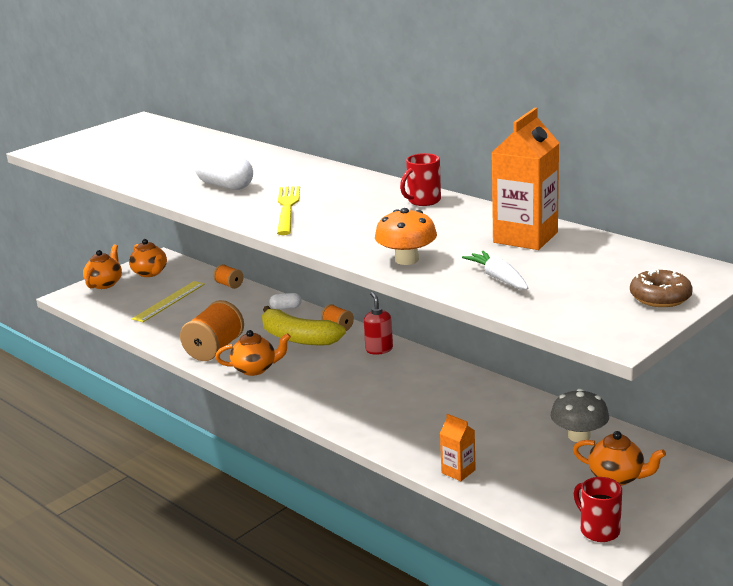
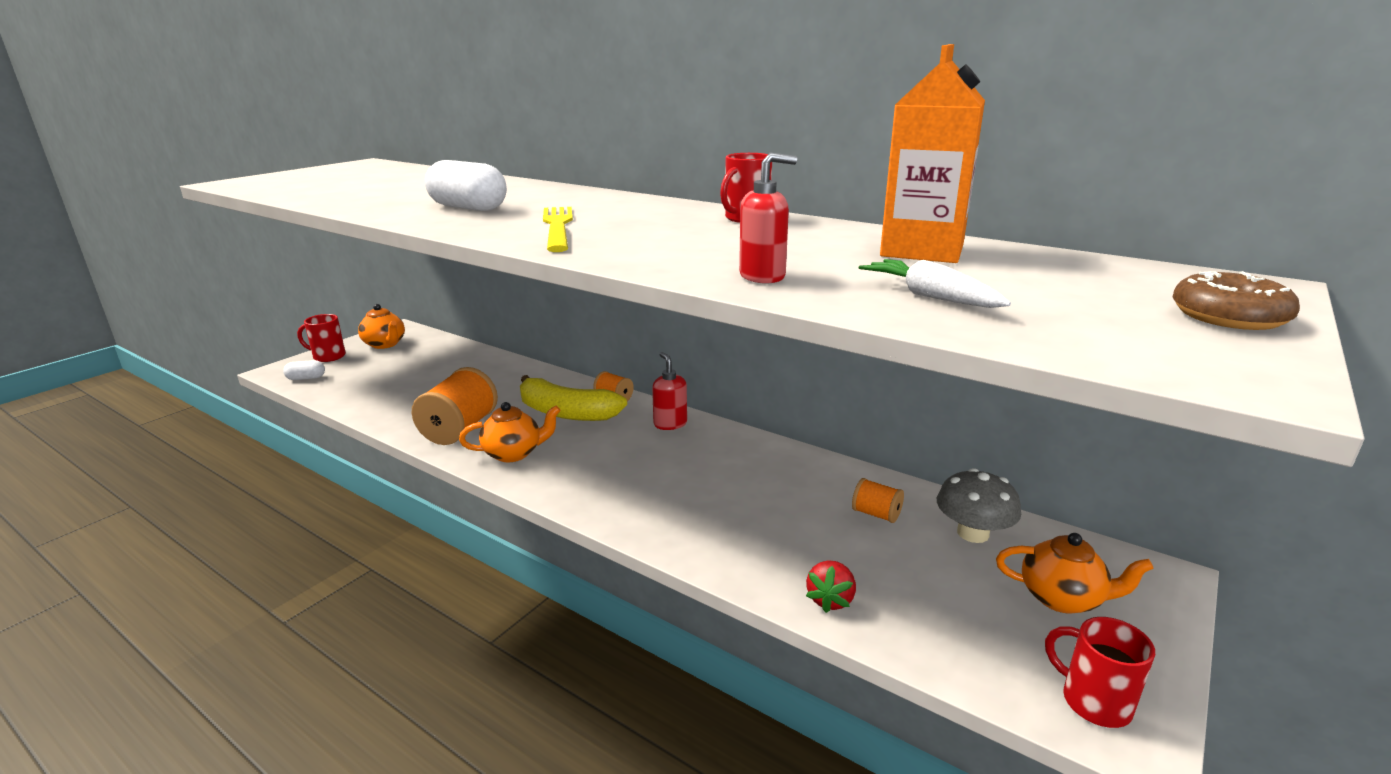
camera: 10 degrees left, 0 degrees up
(105, 284) = (328, 356): orange teapot -> red mug
(169, 301) = (405, 374): yellow ruler -> none
(229, 285) = (479, 355): orange spool -> orange spool (876, 514)
(286, 308) = (548, 378): white capsule -> white capsule (306, 378)
(406, 260) = (763, 276): orange mushroom -> red soap dispenser
(458, 471) = (830, 600): orange carton -> red strawberry

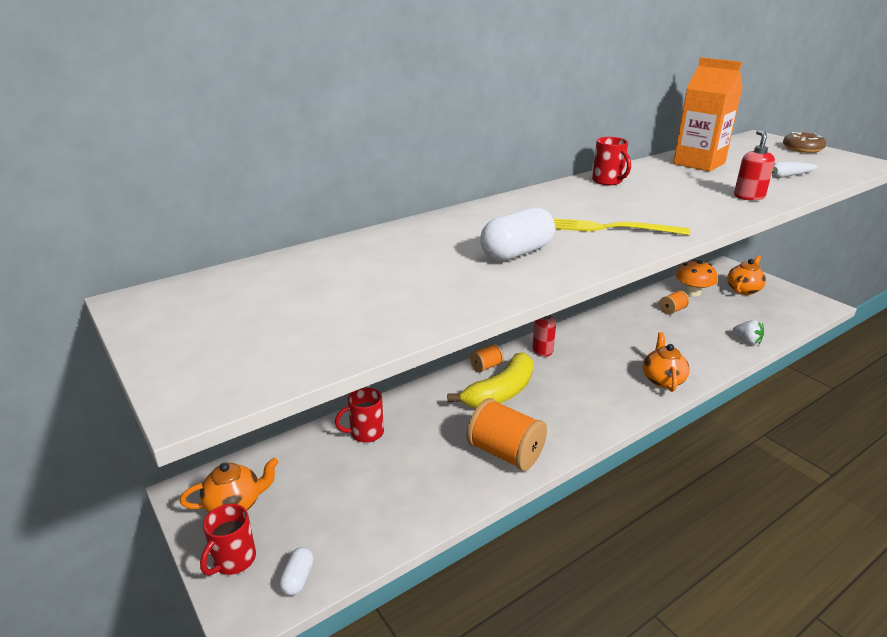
camera: 70 degrees left, 5 degrees up
(513, 453) = (562, 426): orange teapot -> orange teapot (662, 380)
(830, 600) = (747, 341): red strawberry -> white strawberry
(973, 533) = (692, 292): grey mushroom -> orange mushroom
(1093, 701) = (806, 305): red mug -> red mug (365, 433)

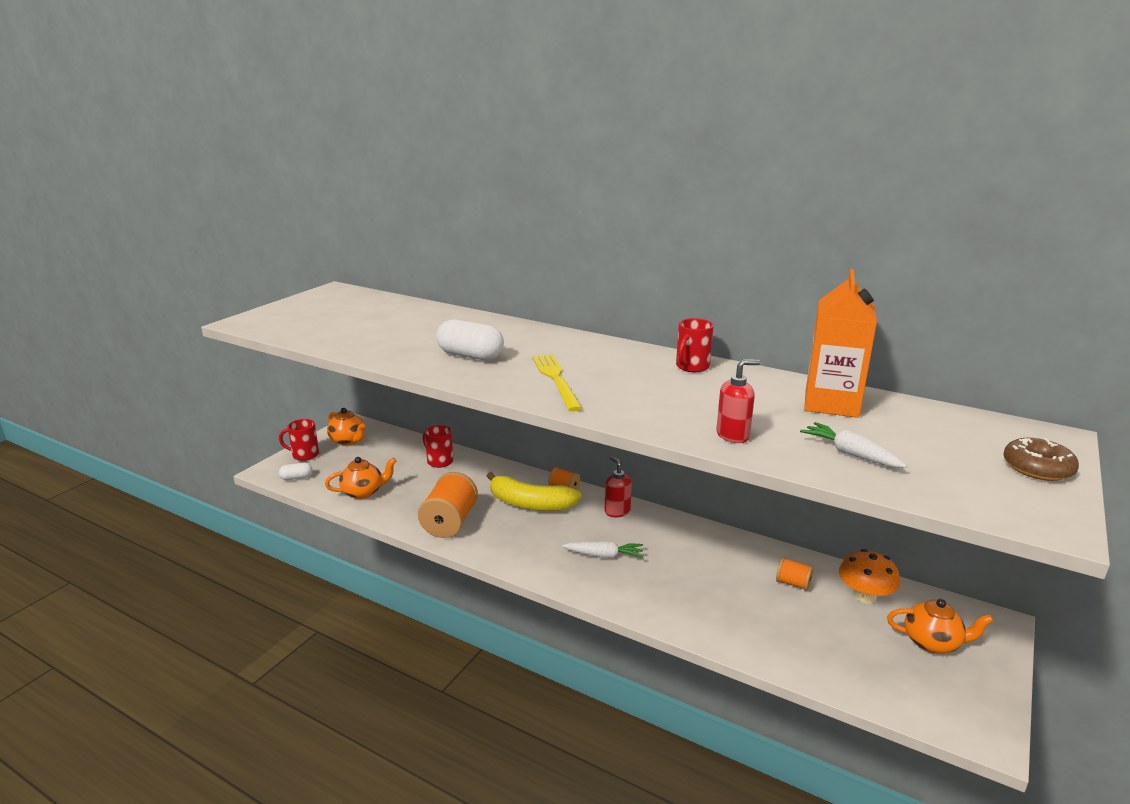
camera: 65 degrees right, 5 degrees down
(607, 375) = (604, 555): none -> white carrot
(662, 380) = (625, 592): orange teapot -> orange teapot (363, 492)
(747, 341) = (775, 652): white strawberry -> none

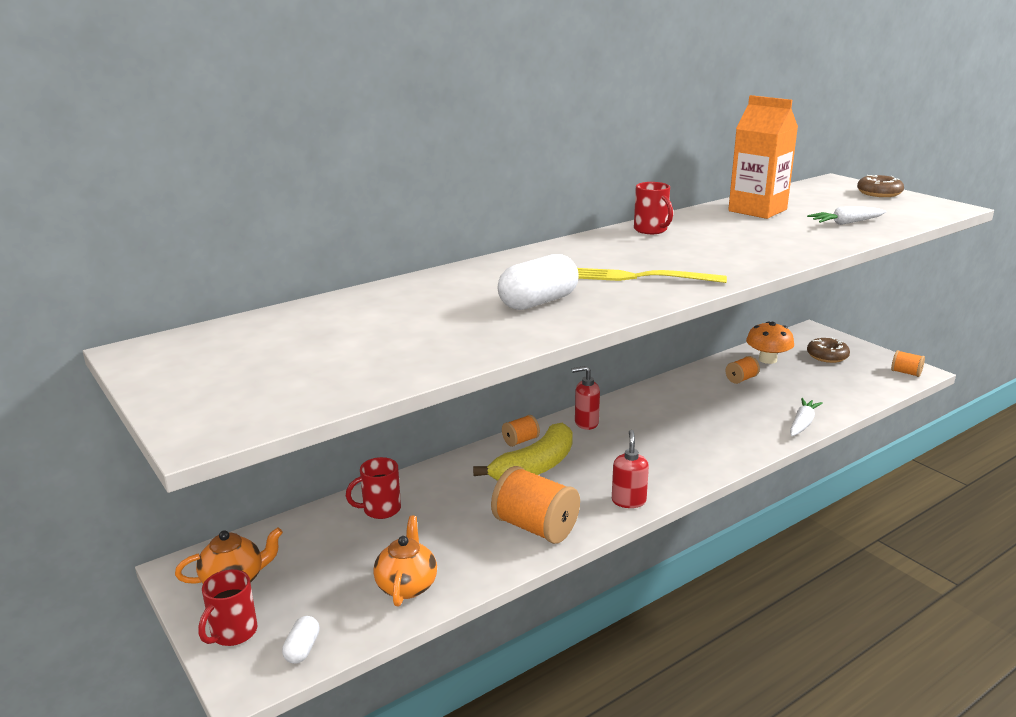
camera: 65 degrees left, 0 degrees up
(604, 555) = (657, 448): white carrot -> white carrot (802, 423)
(733, 435) = (802, 244): red soap dispenser -> red soap dispenser (628, 501)
(932, 643) = (827, 356): orange teapot -> brown donut
(966, 722) = (906, 373): none -> orange spool

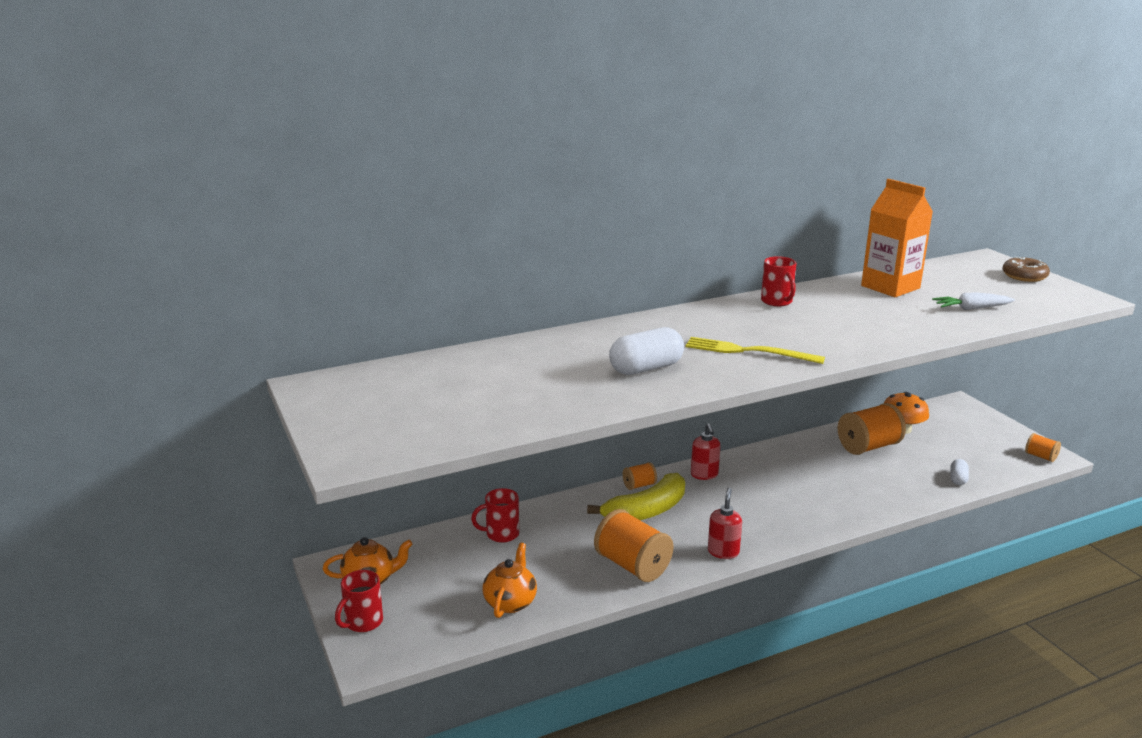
camera: 10 degrees right, 0 degrees up
(302, 649) = (416, 642): white capsule -> white capsule (958, 479)
(586, 423) = (704, 475): red soap dispenser -> red soap dispenser turned 105 degrees counterclockwise
(741, 379) = (868, 446): orange spool -> orange spool, size x1.98
(802, 423) = (914, 497): white carrot -> none
(827, 356) = (965, 431): brown donut -> none

